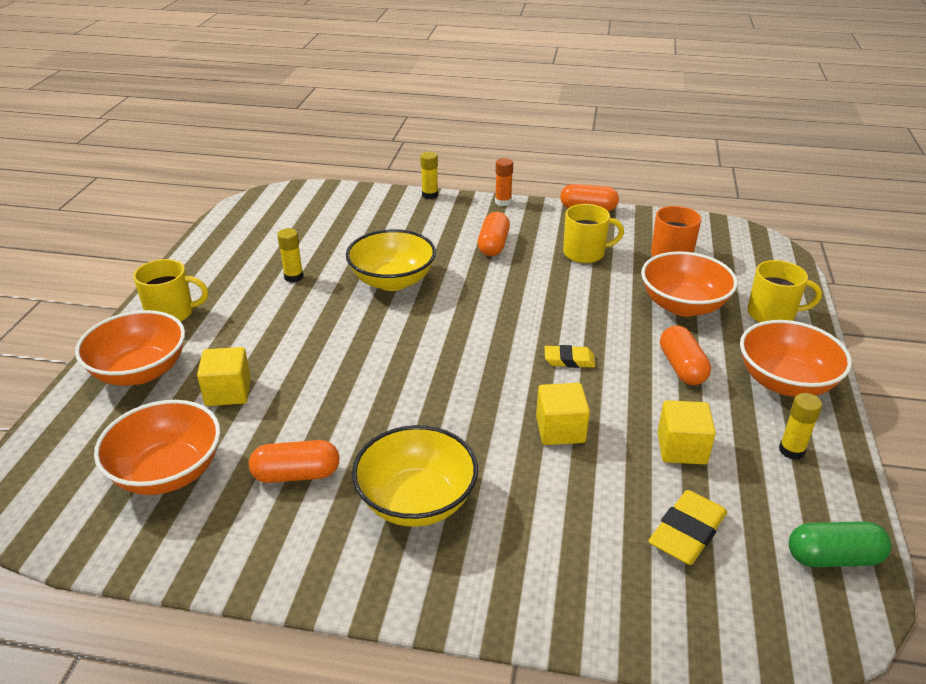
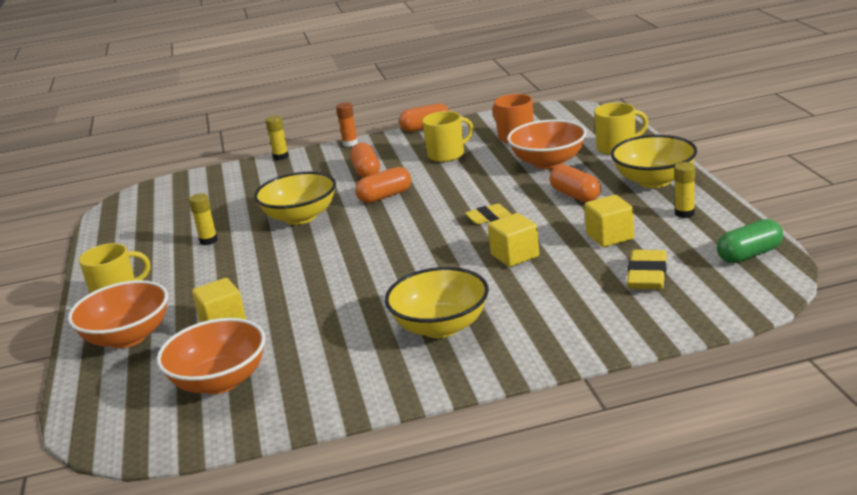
camera: 20 degrees left, 10 degrees down
(296, 474) = (331, 346): orange capsule -> orange capsule (385, 196)
(785, 382) = (654, 180): orange bowl -> yellow bowl

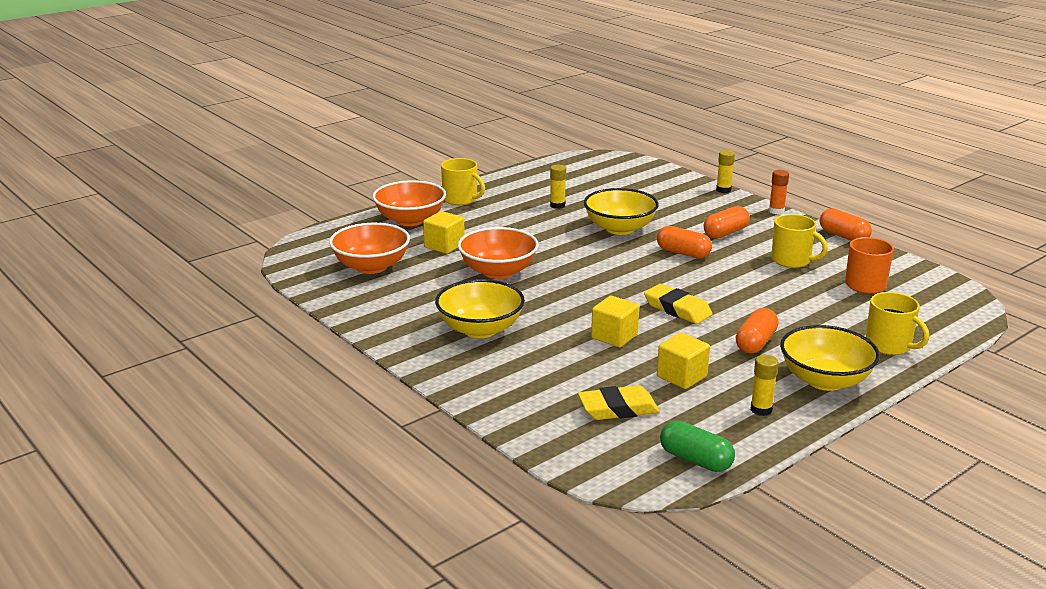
camera: 60 degrees right, 0 degrees up
(488, 217) = (677, 309): yellow eraser -> yellow eraser, size x1.54
(548, 162) = (819, 314): orange bowl -> orange bowl (498, 271)

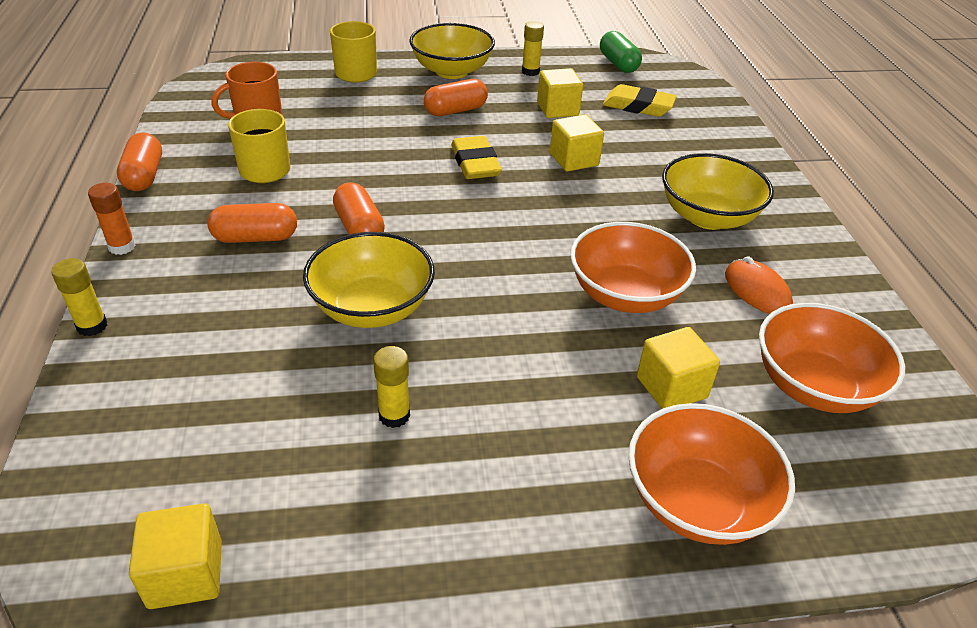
camera: 150 degrees left, 15 degrees up
(421, 297) = (757, 291): none -> orange mouse
(461, 199) = (552, 535): yellow mug -> none
(572, 164) = (185, 574): none -> yellow cube

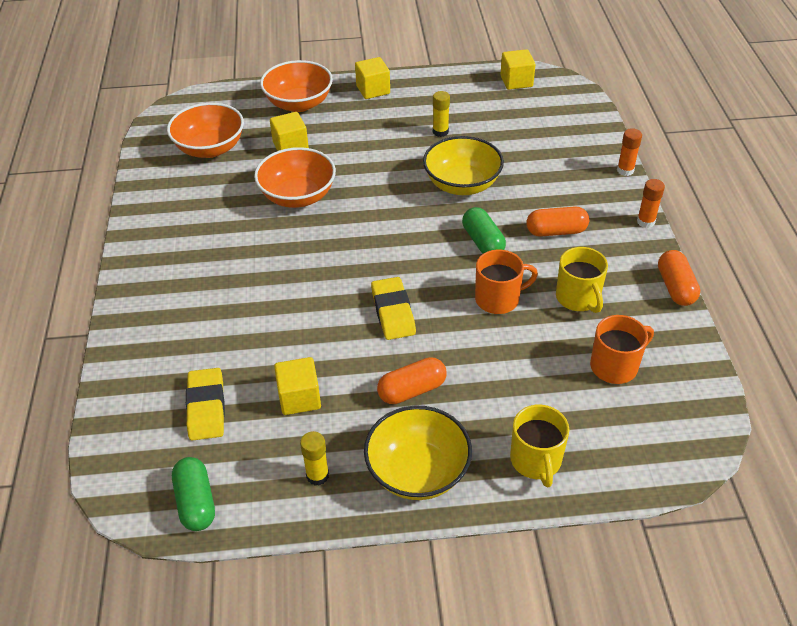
camera: 175 degrees left, 5 degrees up
(92, 326) = (625, 170): yellow glue stick -> orange glue stick
(356, 171) = (498, 299): none -> orange mug
(359, 228) = (483, 242): orange capsule -> green capsule
(574, 159) = (301, 320): yellow cube -> yellow cube (373, 90)
(638, 106) = (206, 407): yellow eraser -> yellow eraser turned 60 degrees clockwise
(707, 217) = (208, 260): yellow bowl -> none
(757, 291) = (207, 201): orange mouse -> none

